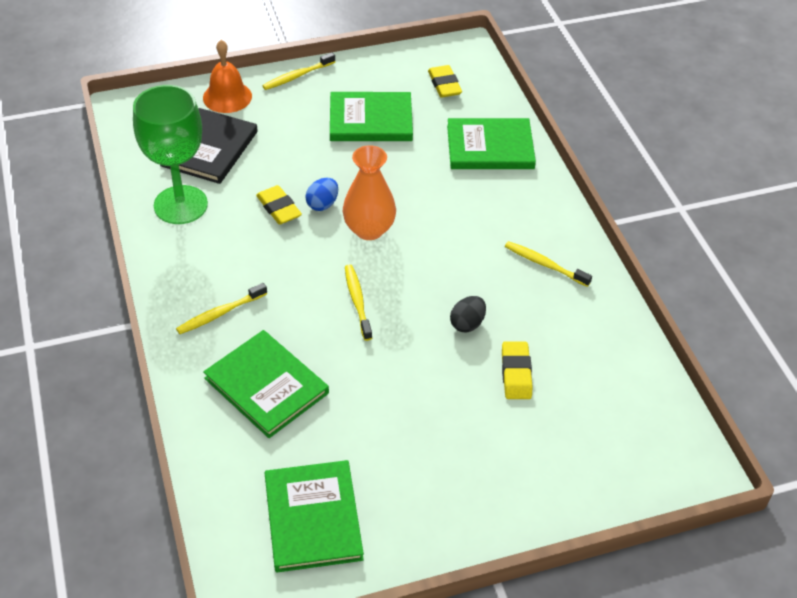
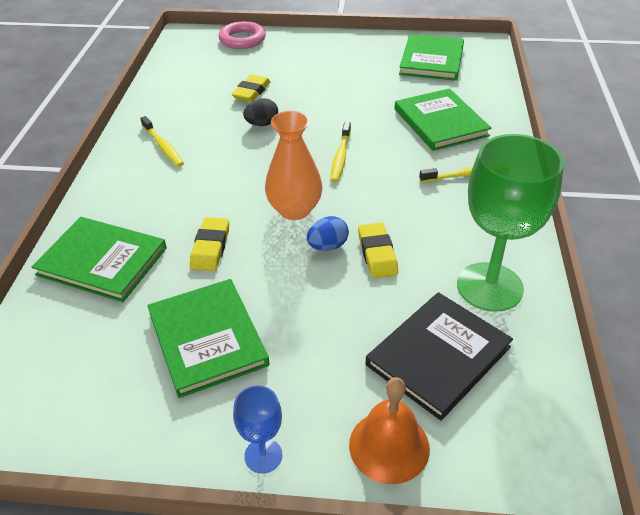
camera: 155 degrees left, 5 degrees down
(297, 76) = (263, 455): yellow toothbrush -> blue goblet
(370, 120) = (207, 338): green book -> green book turned 45 degrees clockwise
(444, 85) = (70, 367): yellow eraser -> yellow eraser (210, 248)
(611, 484) = (242, 39): none -> pink ring

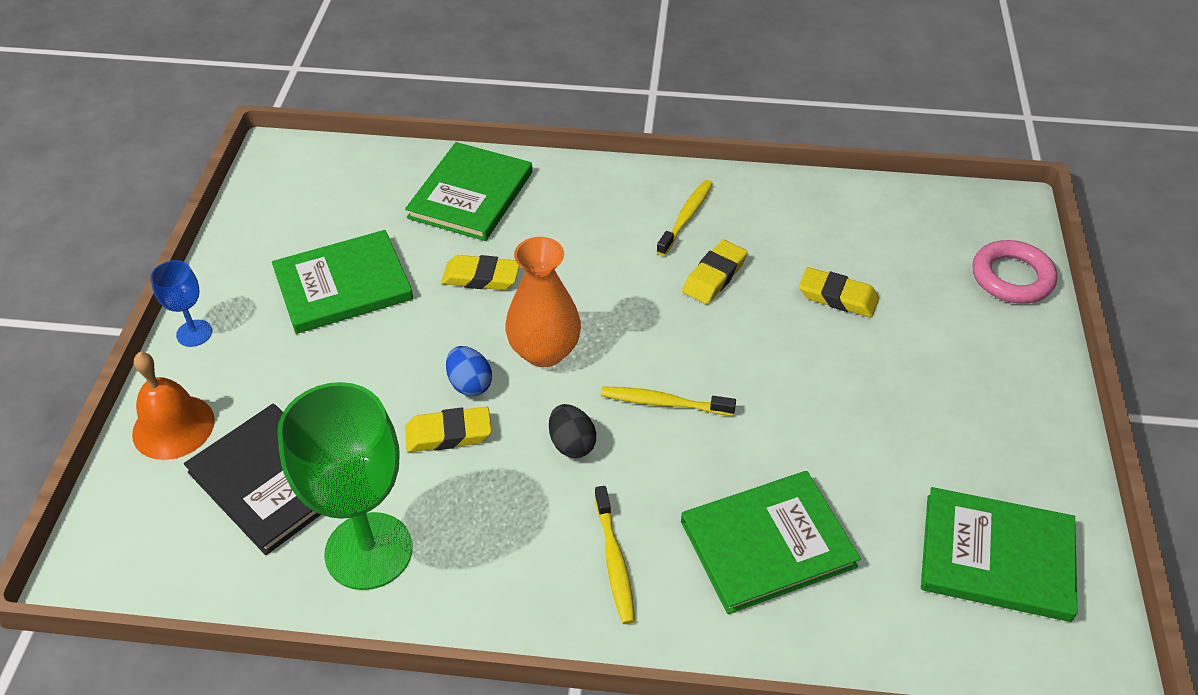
camera: 90 degrees right, 5 degrees up
(163, 146) = (686, 217): yellow toothbrush -> yellow toothbrush turned 150 degrees clockwise
(226, 135) = (714, 276): none -> yellow eraser
(262, 124) = (746, 312): black egg -> black egg (572, 444)

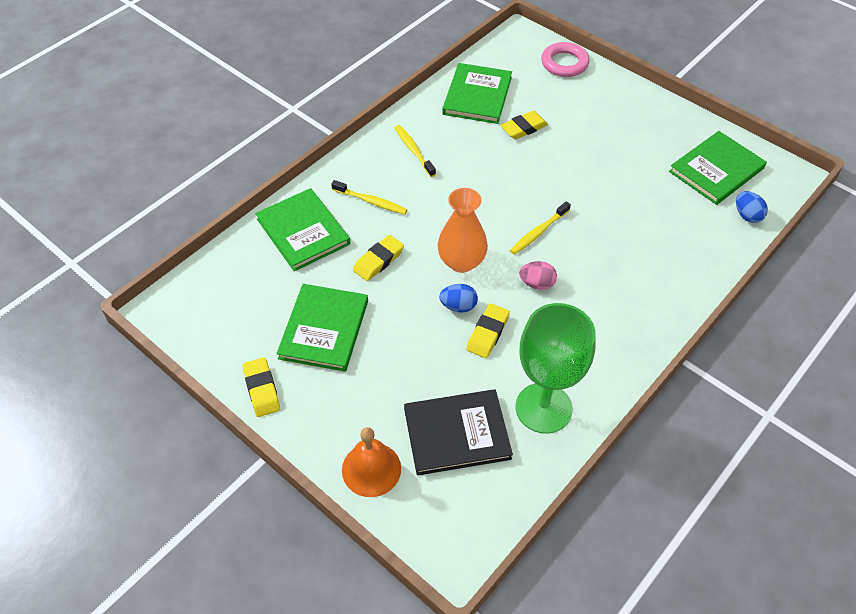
camera: 55 degrees left, 5 degrees up
(194, 333) = (296, 426): blue goblet -> none
(572, 444) = (537, 283): black egg -> pink egg
(614, 561) = (624, 305): yellow toothbrush -> yellow toothbrush (371, 201)
(714, 276) = (468, 164): yellow eraser -> yellow eraser (262, 389)
(767, 543) = (655, 242): green book -> green book (477, 96)
(939, 643) = (747, 215): none -> blue egg

